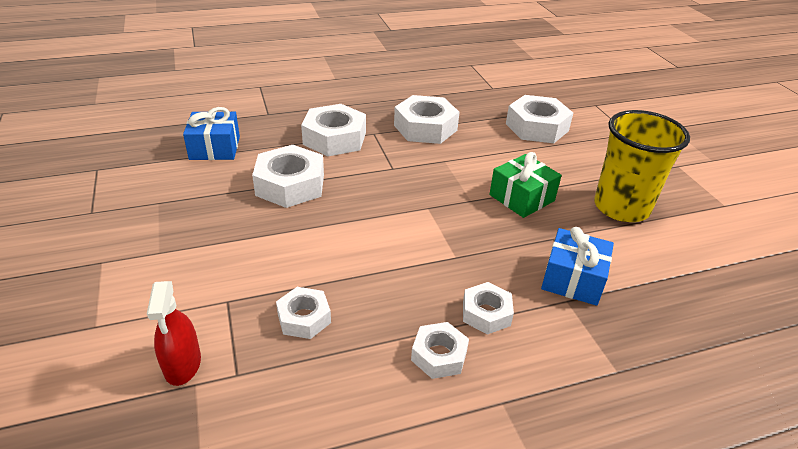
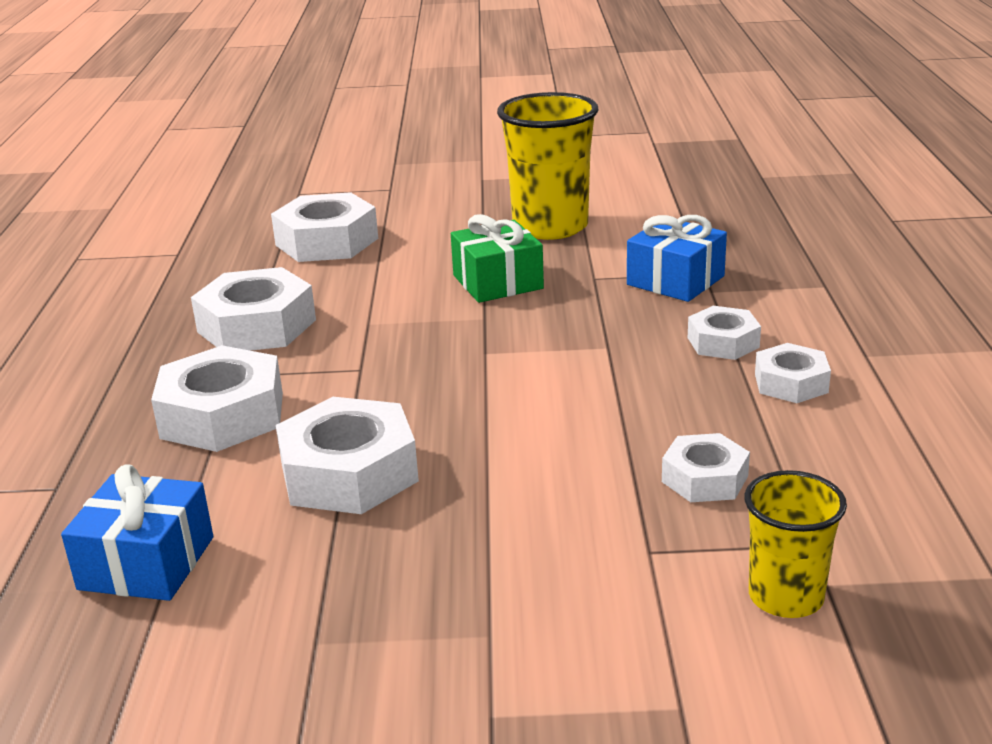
camera: 70 degrees left, 10 degrees down
(182, 364) = (786, 597): red spray bottle -> yellow cup

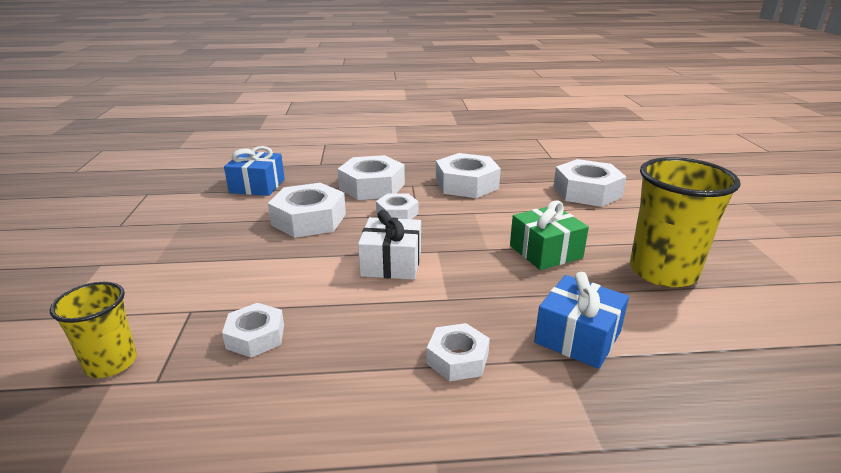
camera: 85 degrees right, 0 degrees up
(517, 386) = (391, 263): none -> white gift
(791, 383) = (382, 395): white nut -> white nut (397, 213)

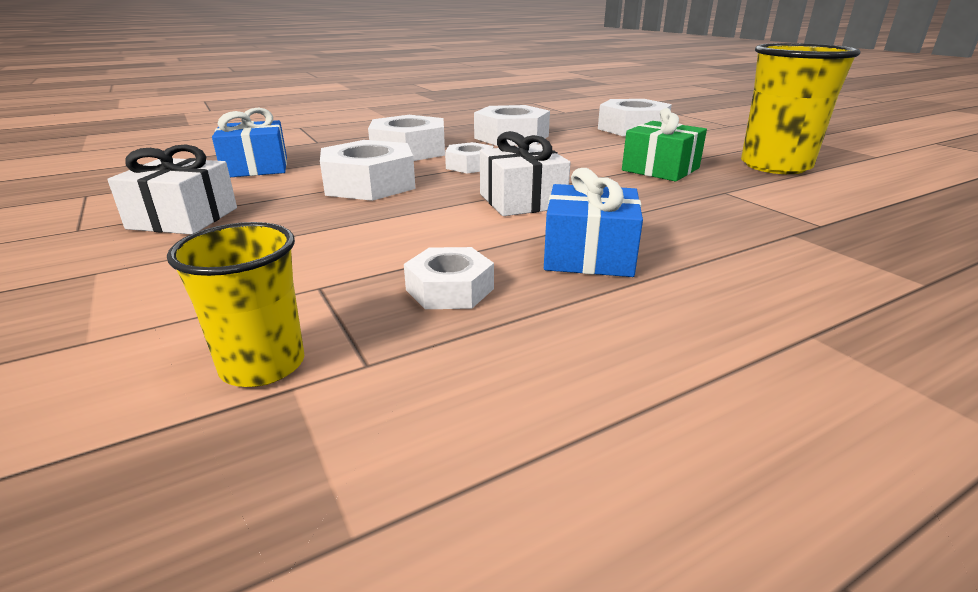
camera: 25 degrees left, 0 degrees up
(176, 228) = (183, 218): none -> white gift
(457, 359) = (704, 255): white nut -> none
(578, 337) = (781, 217): blue gift -> blue gift (589, 255)

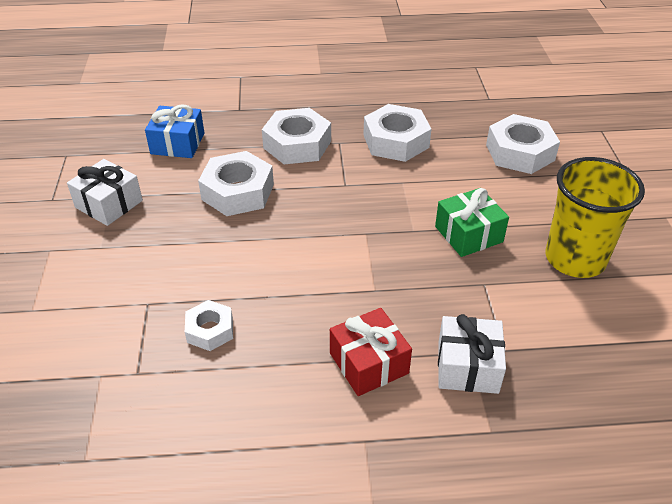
camera: 25 degrees right, 15 degrees up
(263, 365) = (95, 356): yellow cup -> none
(470, 165) = (325, 184): white nut -> none
(522, 201) = (322, 248): white gift -> white gift (468, 366)
(589, 255) = (312, 326): blue gift -> none
(702, 267) = (369, 363): none -> red gift

